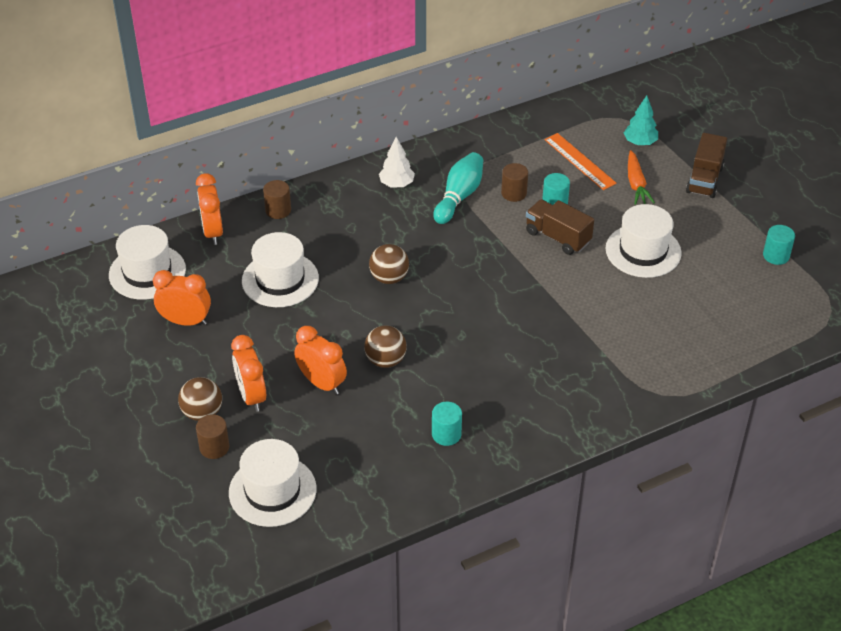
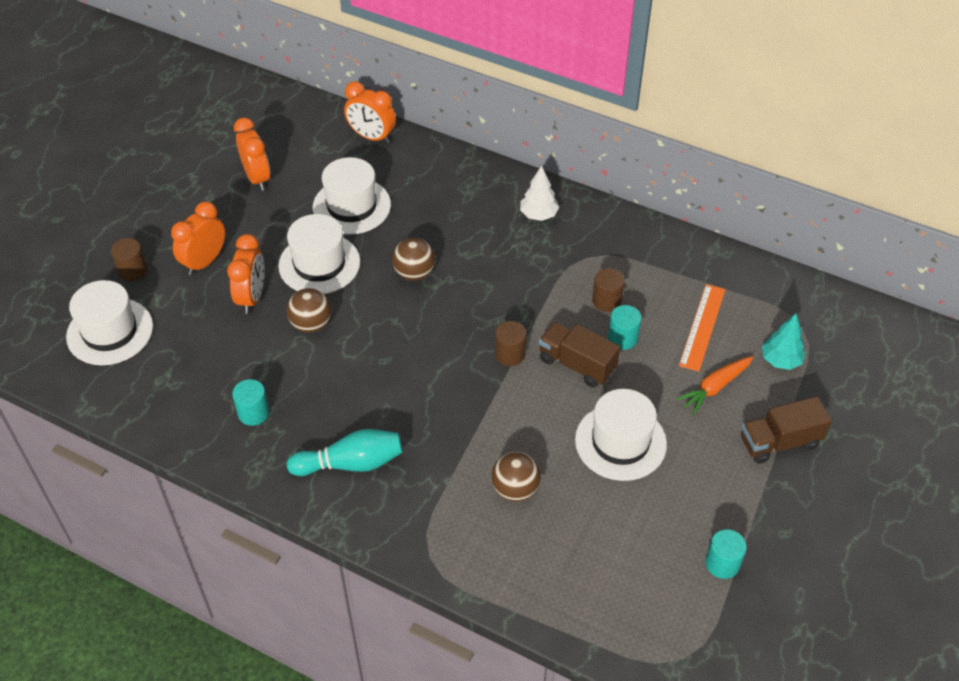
camera: 55 degrees right, 5 degrees up
(147, 272) = (293, 126): white hat -> white hat (319, 264)
(202, 413) = (165, 243): brown ball -> brown ball (515, 489)
(213, 232) = (372, 137): orange clock -> orange clock turned 105 degrees counterclockwise
(278, 210) = (433, 160): brown cylinder -> brown cylinder (510, 354)
(459, 196) = (563, 265): turquoise bowling pin -> turquoise bowling pin (351, 463)
(557, 237) = (577, 364): brown truck -> brown truck turned 60 degrees counterclockwise

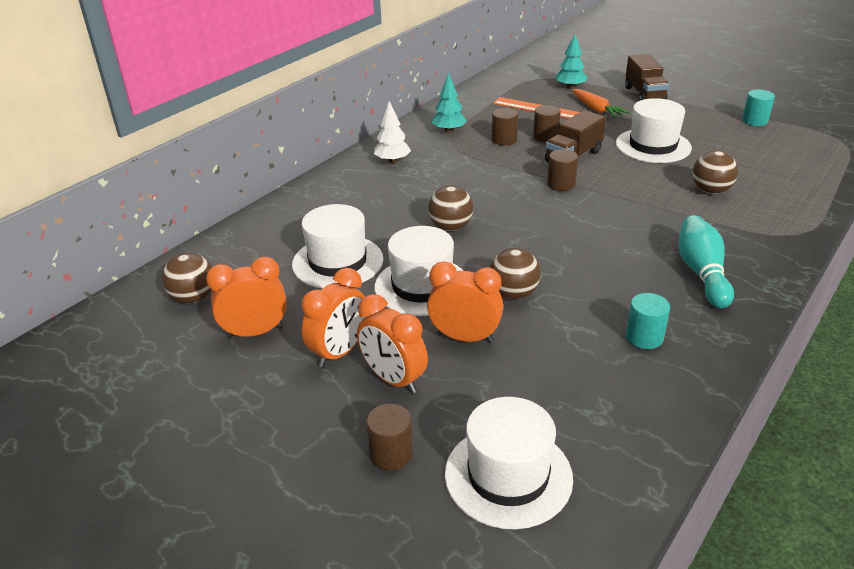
camera: 80 degrees left, 15 degrees down
(298, 135) = (194, 298): none -> brown ball
(372, 137) = (230, 245): orange clock -> orange clock (339, 352)
(620, 251) = (449, 130): none -> turquoise tree
(622, 338) = (545, 137): turquoise cylinder -> brown cylinder

